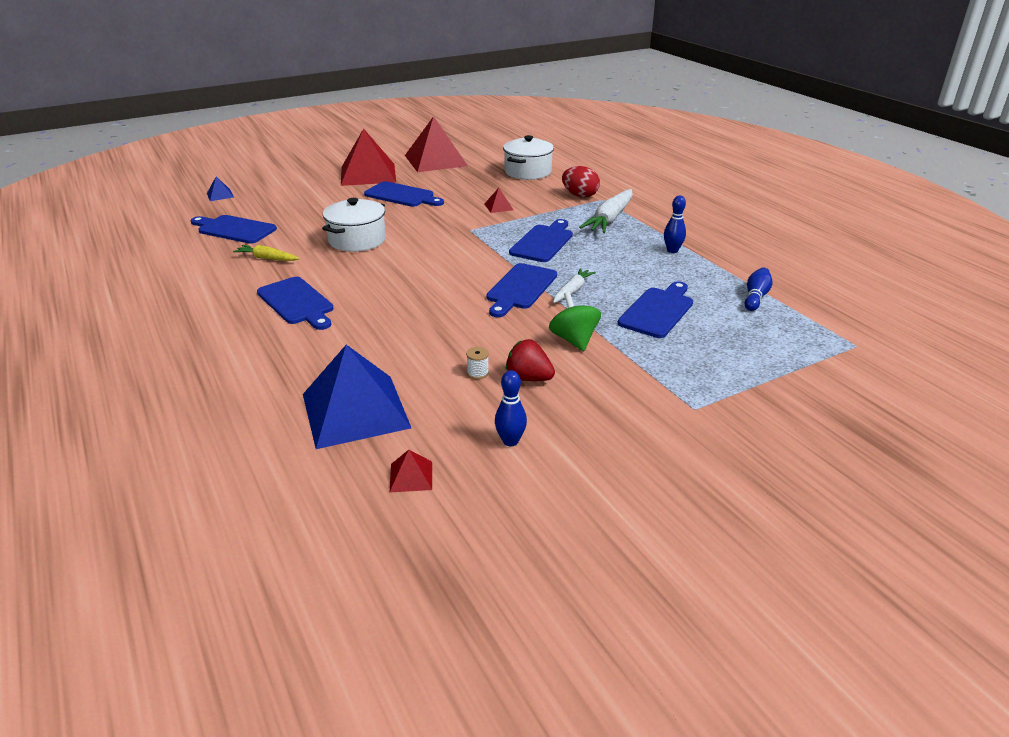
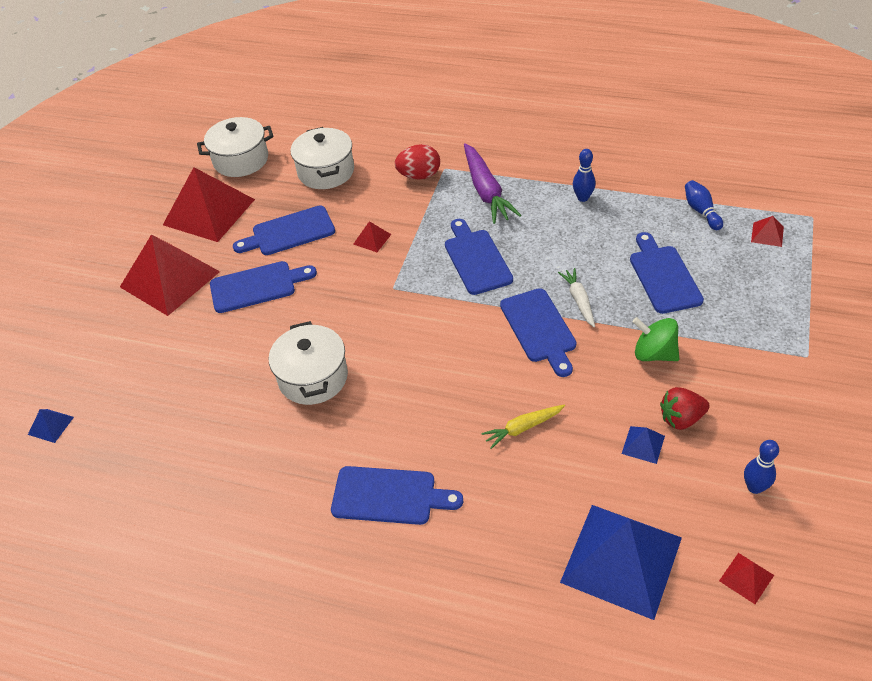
camera: 40 degrees left, 15 degrees up
(234, 229) = (160, 459): blue cutting board -> blue cutting board (289, 232)
(267, 258) = (266, 468): yellow carrot -> yellow carrot (523, 428)
(477, 373) = (643, 444): white spool -> blue pyramid
(491, 149) = (241, 160): none -> white pot
(609, 219) = (486, 191): white carrot -> purple carrot
(791, 334) = (767, 234): none -> red pyramid

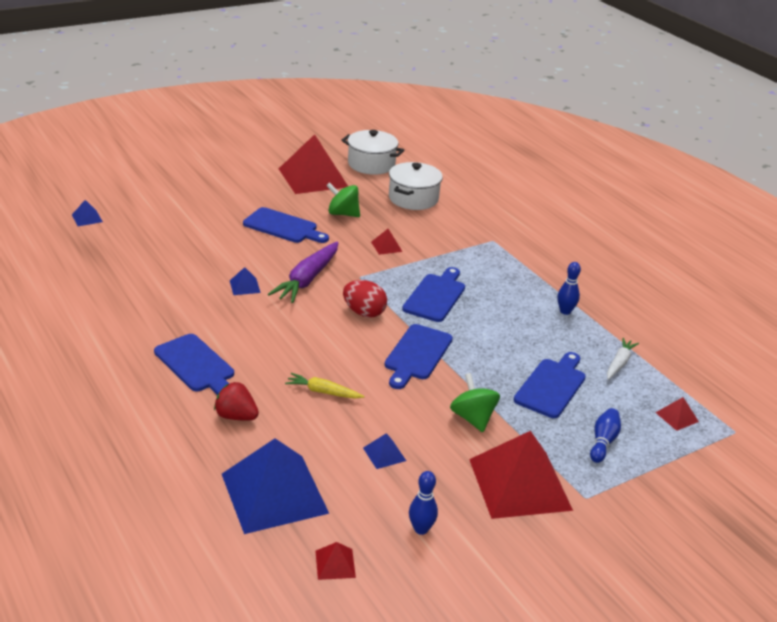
camera: 35 degrees right, 15 degrees down
(170, 279) = (242, 194): red pyramid -> red pyramid (520, 484)
(289, 232) = (343, 214): blue cutting board -> green spinning top
(313, 377) = (244, 286): white pot -> blue pyramid
(419, 175) = (470, 234): red egg -> red egg (364, 312)
(486, 191) = (501, 268): purple carrot -> purple carrot (307, 279)
(579, 300) = (468, 359): white carrot -> white carrot (619, 363)
(681, 418) = (432, 461): red strawberry -> red strawberry (236, 416)
(701, 211) = (645, 372): blue bowling pin -> blue bowling pin (603, 442)

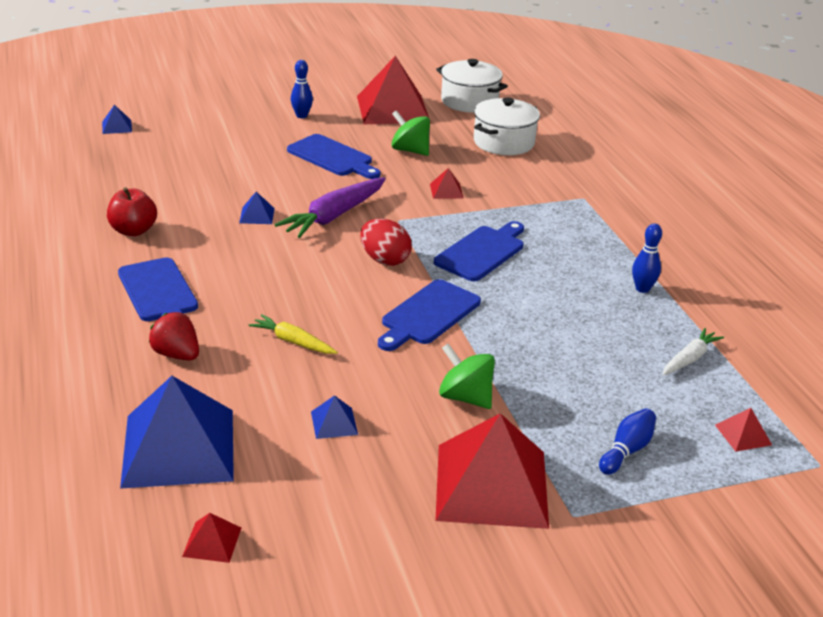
camera: 15 degrees right, 0 degrees up
(148, 313) = (133, 230): none -> red apple
(421, 529) = (338, 518): blue bowling pin -> blue bowling pin (301, 116)
(472, 418) = (465, 397): green spinning top -> green spinning top turned 45 degrees counterclockwise
(551, 386) = (586, 374): blue cutting board -> none

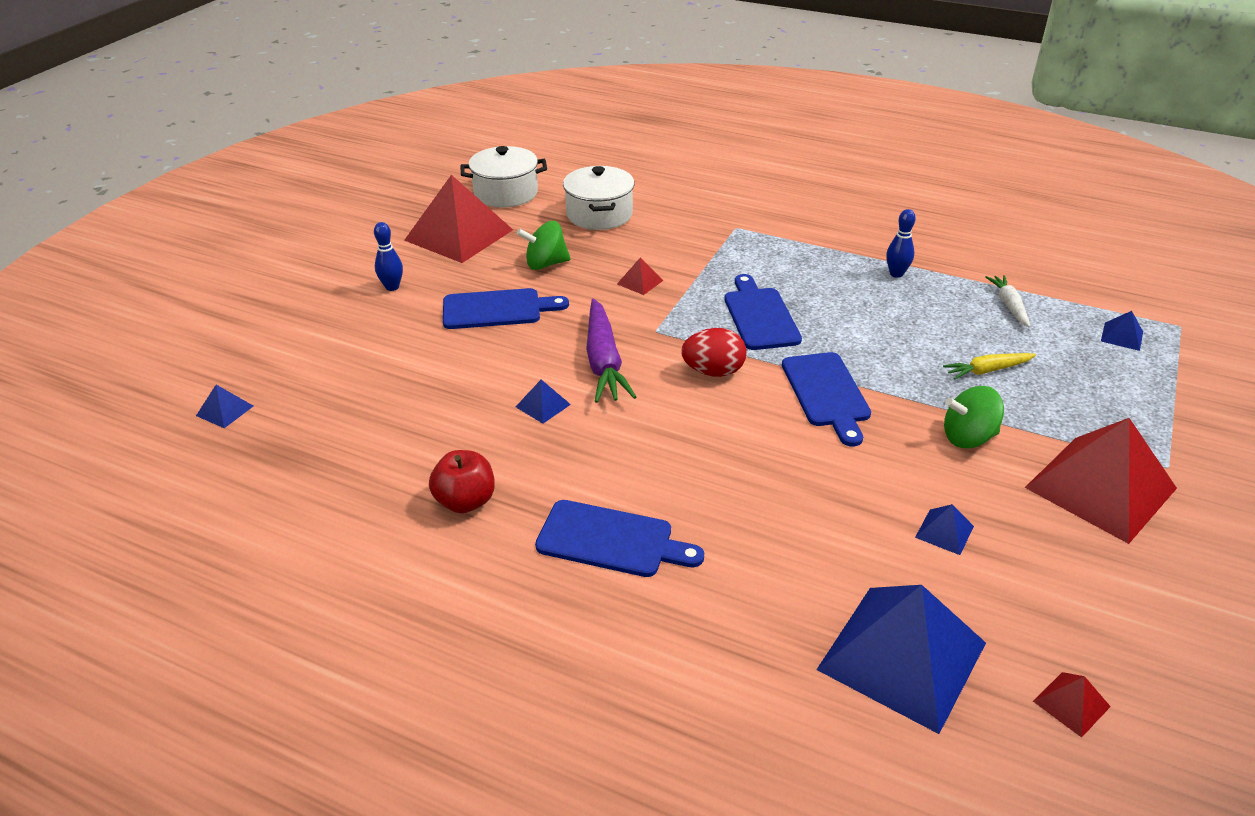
camera: 45 degrees left, 5 degrees up
(177, 354) = (739, 581): red strawberry -> none
(293, 341) = (791, 492): yellow carrot -> yellow carrot (987, 370)
(626, 450) = (1103, 397): blue bowling pin -> none
(743, 435) = (1122, 336): red pyramid -> blue pyramid

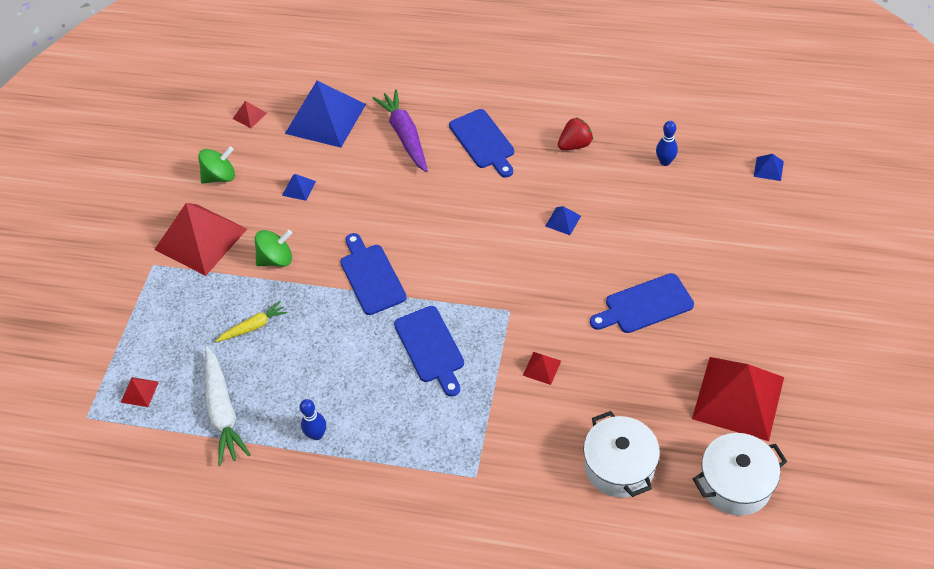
camera: 170 degrees right, 15 degrees up
(392, 287) = (747, 311): blue bowling pin -> blue bowling pin (665, 162)
(465, 501) = (575, 145): red apple -> red strawberry
(545, 264) = (634, 373): green spinning top -> green spinning top (220, 177)
(603, 361) = (537, 269): purple carrot -> purple carrot (405, 135)
(611, 540) = (483, 141): blue cutting board -> blue cutting board turned 120 degrees counterclockwise
(713, 371) = (455, 278): red egg -> none
(1009, 305) = (223, 411): white carrot -> white carrot, size x1.75
(1122, 336) = (139, 392): blue pyramid -> red pyramid

